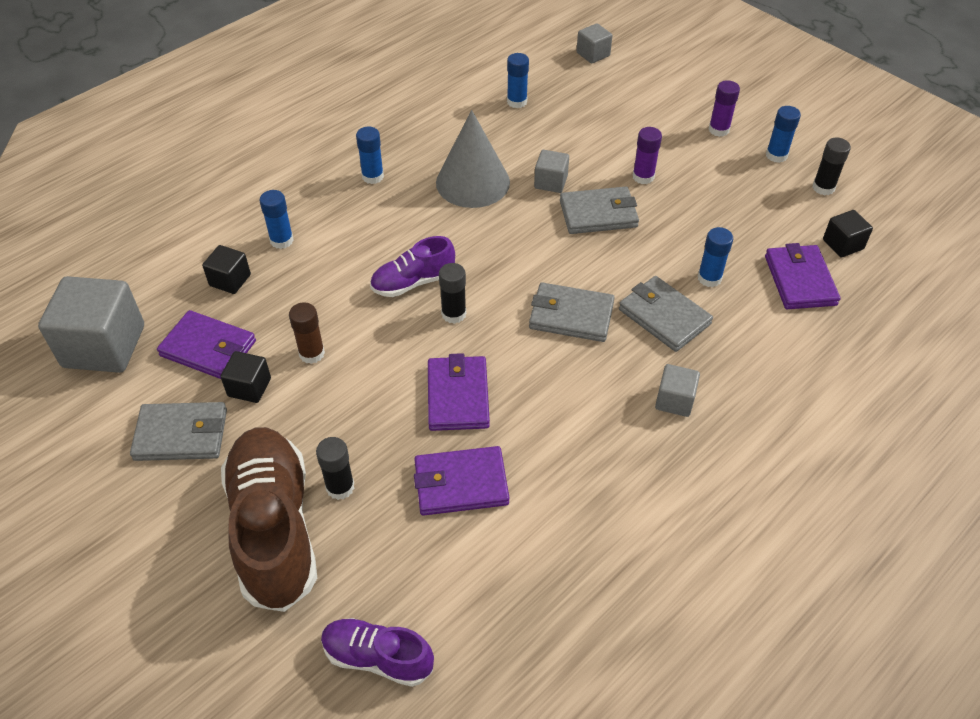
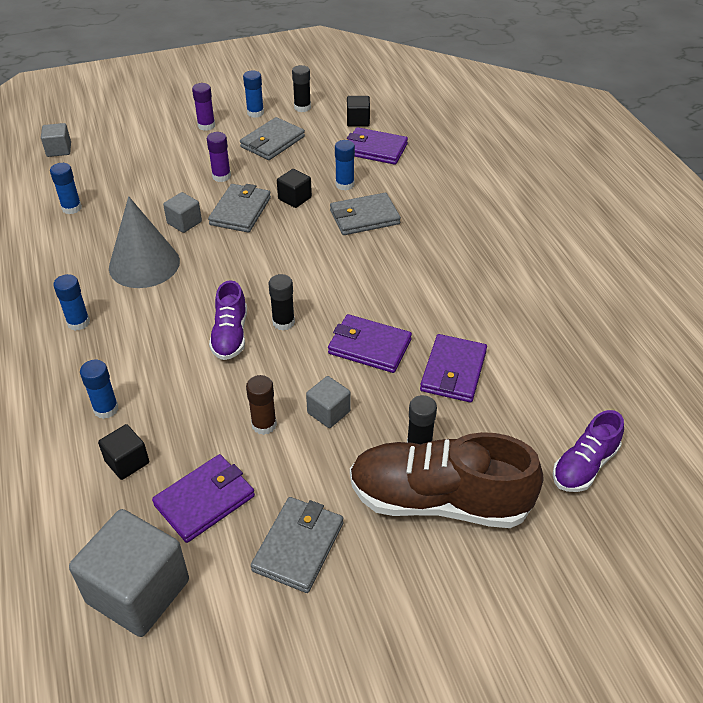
camera: 65 degrees left, 5 degrees down
(249, 387) = (274, 480): black cube -> black cube (294, 198)
(571, 315) = (331, 260): grey wallet -> grey wallet (272, 142)
(674, 400) = (440, 240): grey cube -> grey cube (328, 412)

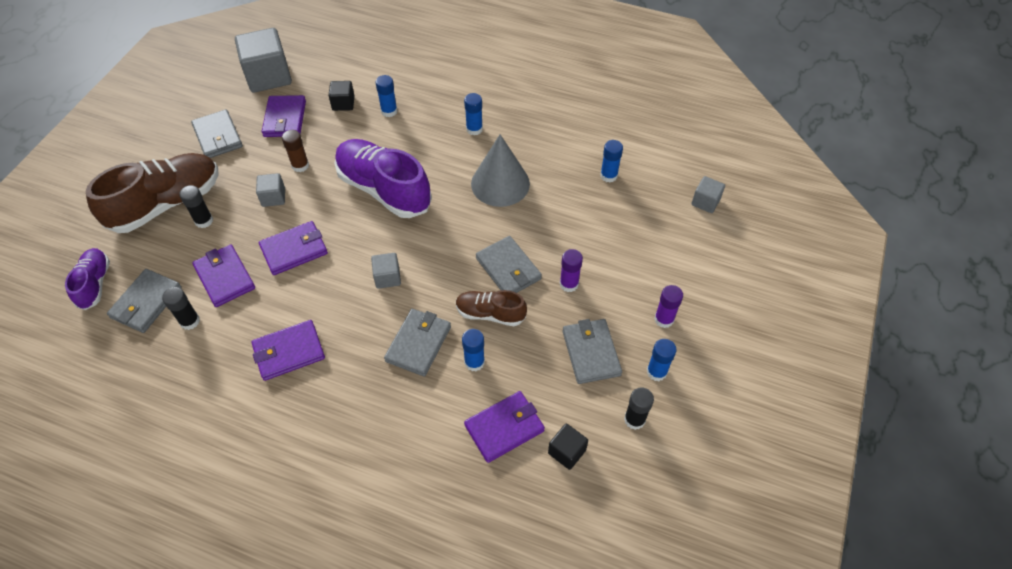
camera: 130 degrees right, 10 degrees up
(184, 222) = (527, 228): grey cube -> grey cube (387, 277)
(230, 335) = (384, 189): purple shoe -> purple shoe, size x1.85
(283, 322) = (365, 221): black glue stick -> black glue stick (190, 321)
(294, 198) = (490, 314): black cube -> brown shoe
(460, 277) = (289, 352): none -> purple wallet
(545, 405) = (146, 303): none -> grey wallet

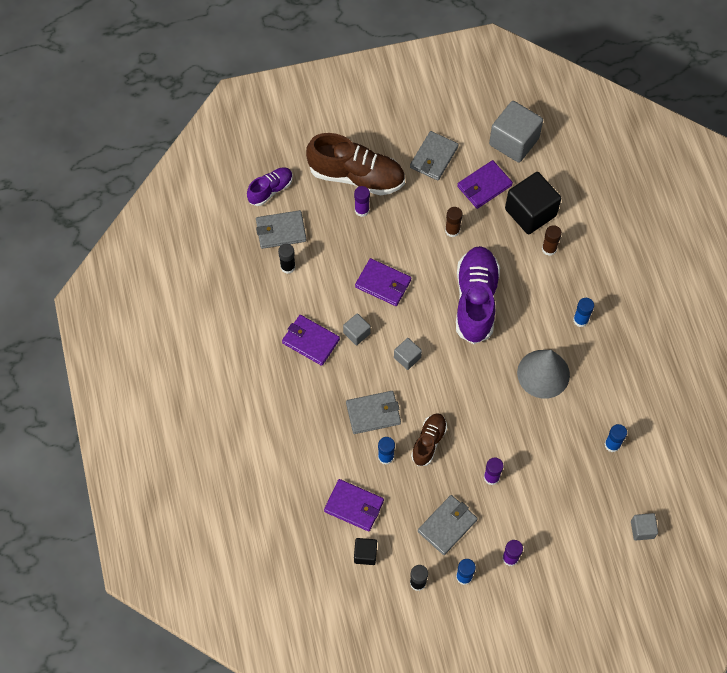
camera: 55 degrees right, 10 degrees up
(204, 221) = (362, 210): black glue stick -> purple glue stick
(224, 277) = (331, 260): purple wallet -> none
(273, 197) = (413, 236): grey cube -> grey cube (356, 333)
(343, 103) = (530, 212): black cube -> black cube, size x2.00
(389, 111) = (549, 249): blue glue stick -> brown glue stick
(490, 314) = (429, 442): brown shoe -> brown shoe turned 45 degrees clockwise
(508, 269) = (473, 429): grey wallet -> none

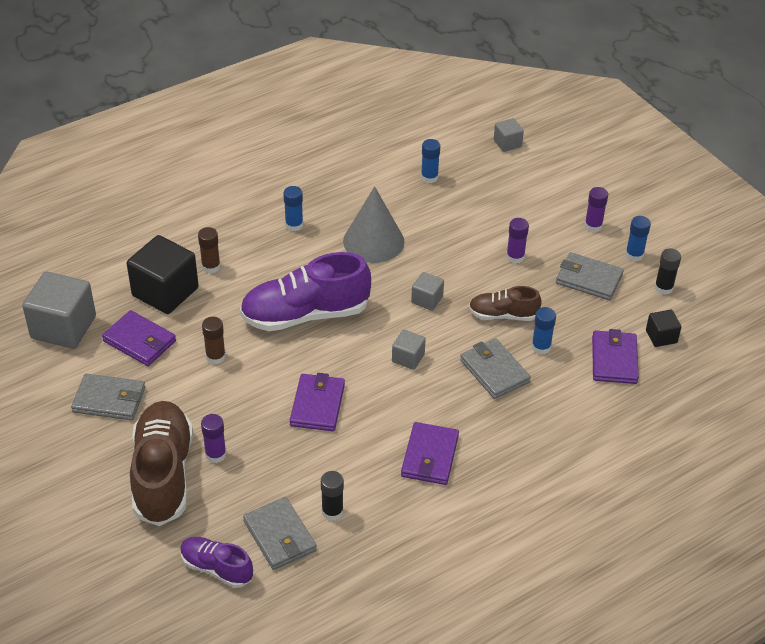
camera: 110 degrees left, 20 degrees down
(356, 333) = (398, 413): grey cube -> grey cube (427, 300)

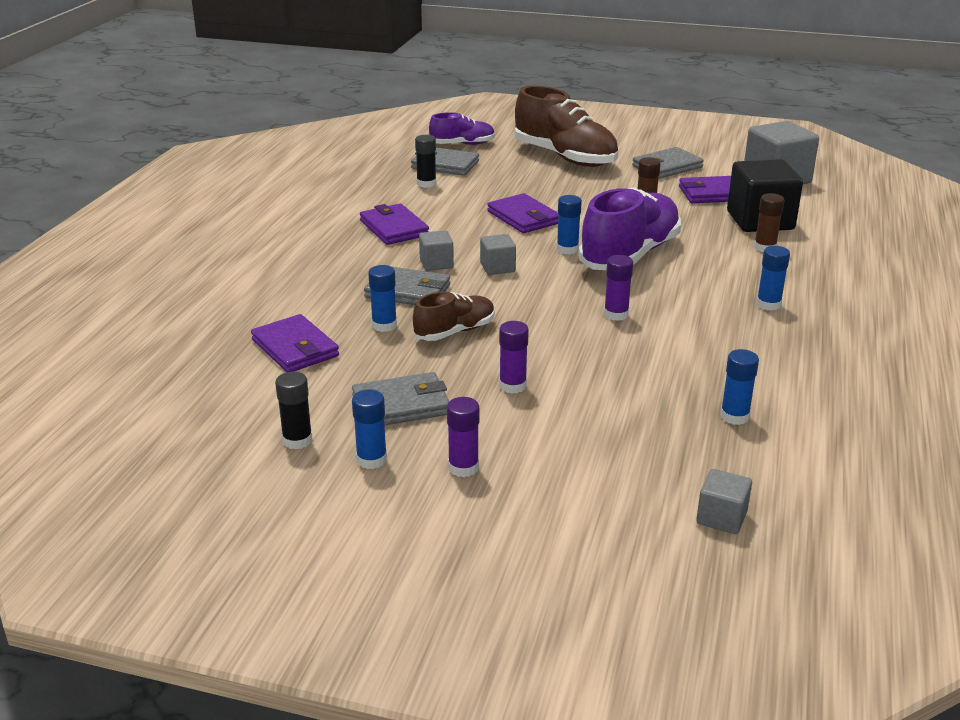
camera: 140 degrees right, 15 degrees down
(215, 454) = (549, 174): purple glue stick -> purple glue stick (616, 314)
(337, 347) = (567, 249): none -> blue glue stick
(373, 241) = (675, 328): grey cone -> none
(427, 300) = (546, 310): grey cube -> grey cube (436, 263)
(661, 336) = (258, 390): black cube -> none

